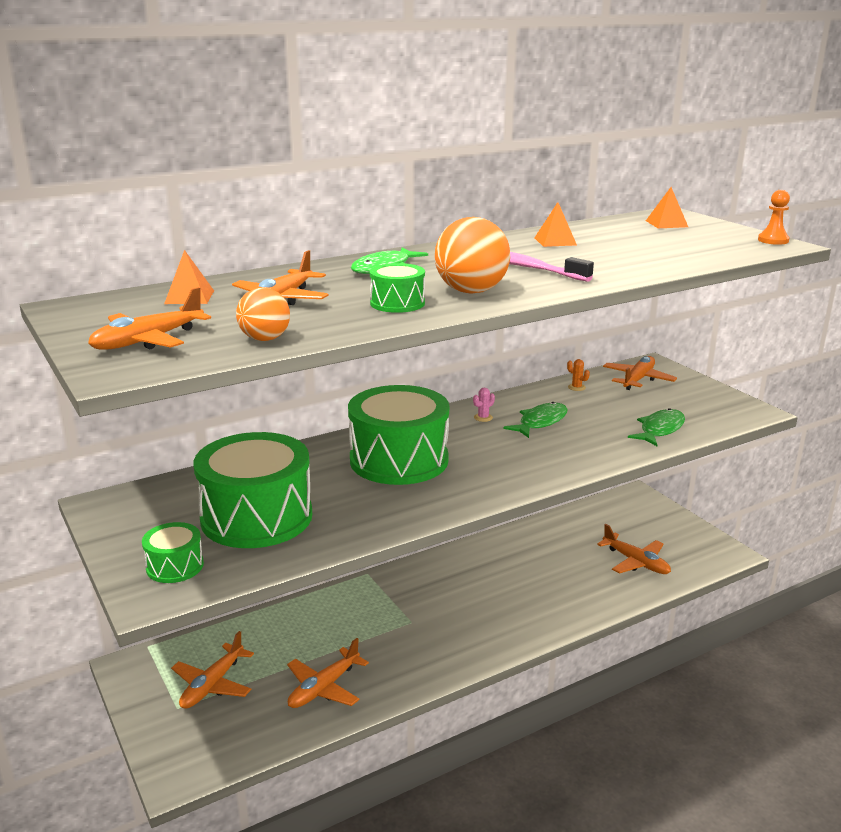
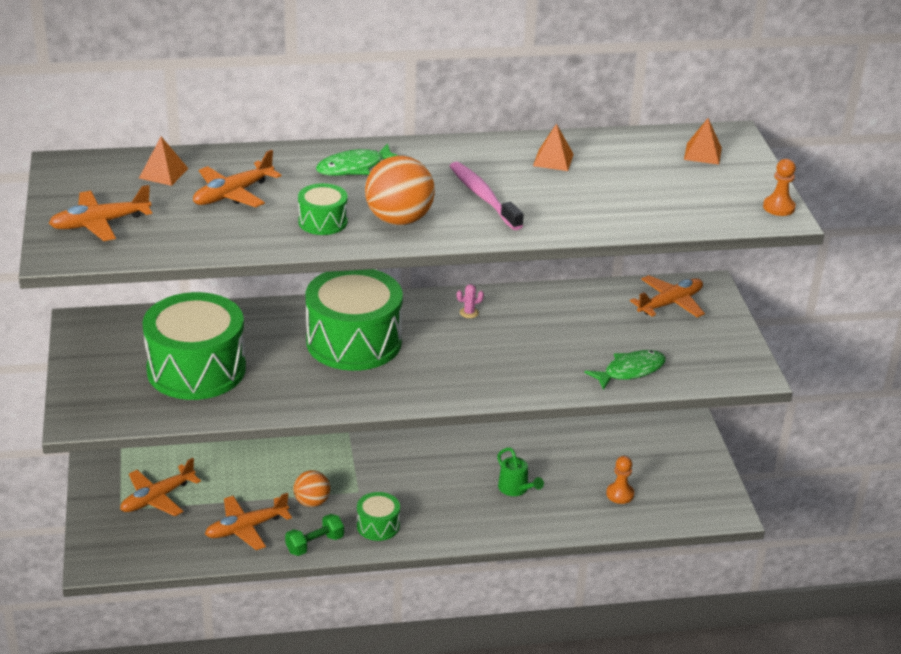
camera: 20 degrees right, 10 degrees up
(175, 566) = (109, 398): green drum -> green drum (378, 526)
(265, 339) = (185, 242): orange ball -> orange ball (312, 502)
(403, 683) = (315, 544): none -> green dumbbell
(540, 422) = (520, 332): green fish -> none
(549, 581) = (515, 489): none -> green watering can
(576, 387) = (595, 298): orange cactus -> none
(636, 562) = (620, 494): orange plane -> orange pawn

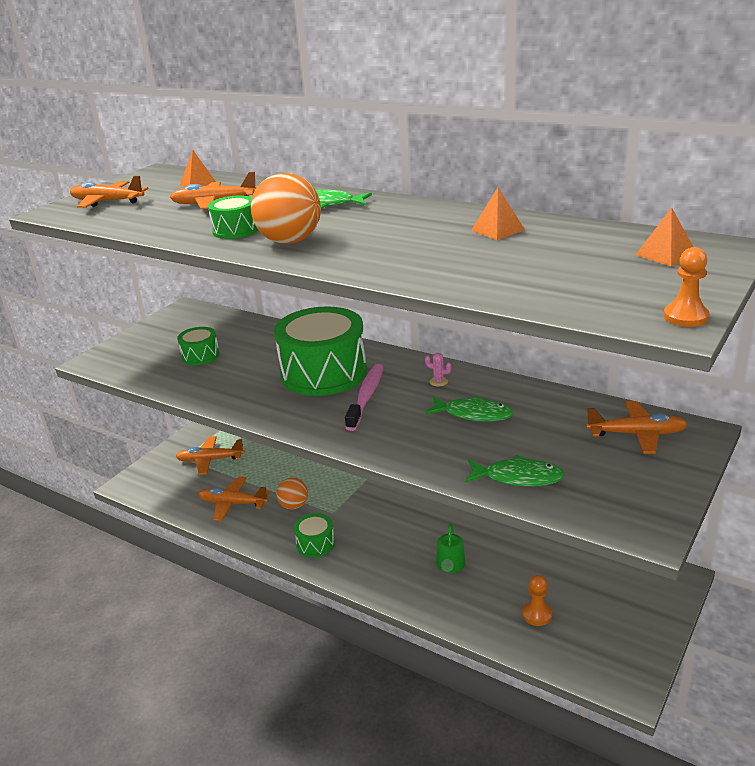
camera: 45 degrees right, 5 degrees down
(196, 369) = (200, 356): green drum -> green drum, size x0.46
(315, 544) = (259, 536): green dumbbell -> none
(483, 197) = (386, 241): pink toothbrush -> pink toothbrush (366, 397)
(535, 332) = (473, 414): none -> green fish

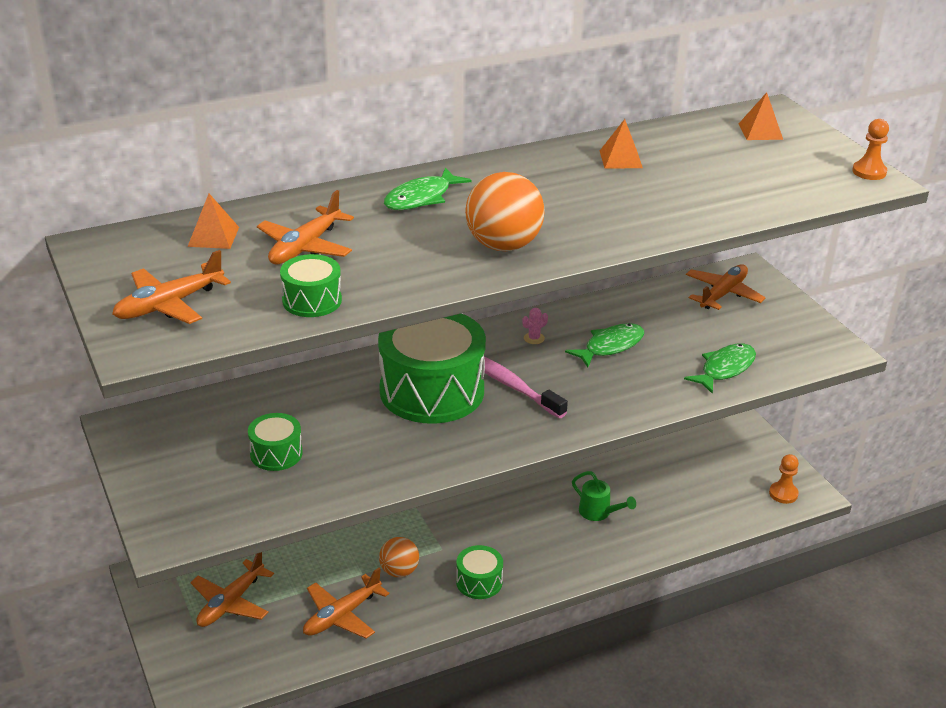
camera: 60 degrees left, 5 degrees up
(235, 230) = (422, 261): green drum -> green drum (312, 300)
(537, 614) = (700, 496): orange pawn -> orange pawn (783, 494)

